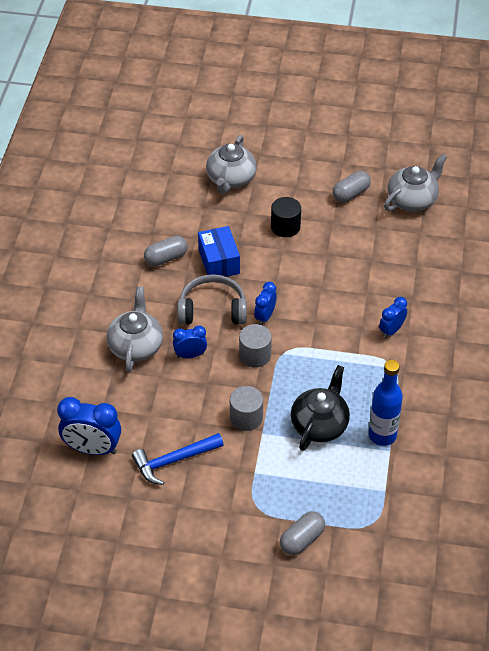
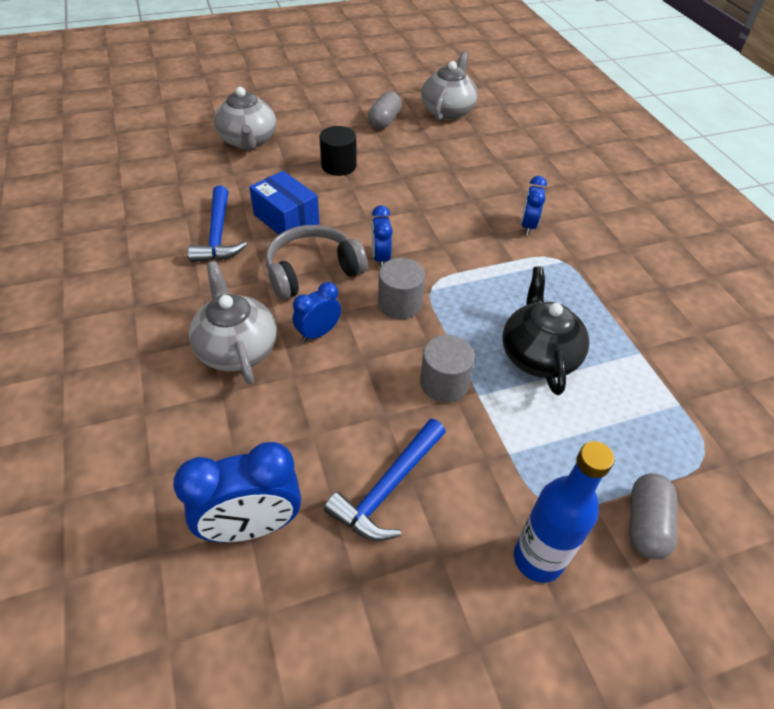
camera: 30 degrees left, 0 degrees up
(166, 258) = (218, 235): grey capsule -> blue hammer
(382, 435) = (617, 338): blue bottle -> blue bottle (538, 559)

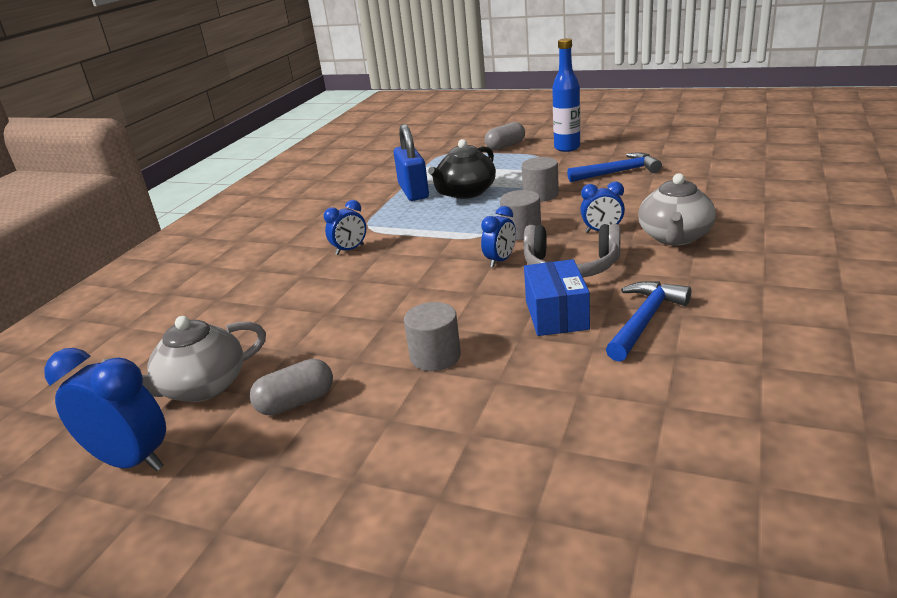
camera: 135 degrees left, 20 degrees down
(248, 141) = (516, 441): grey teapot -> none
(252, 526) = (706, 175): blue clock -> blue clock (131, 461)
(338, 165) = (435, 356): black cylinder -> grey cylinder
(603, 335) = (413, 191): none -> blue padlock

